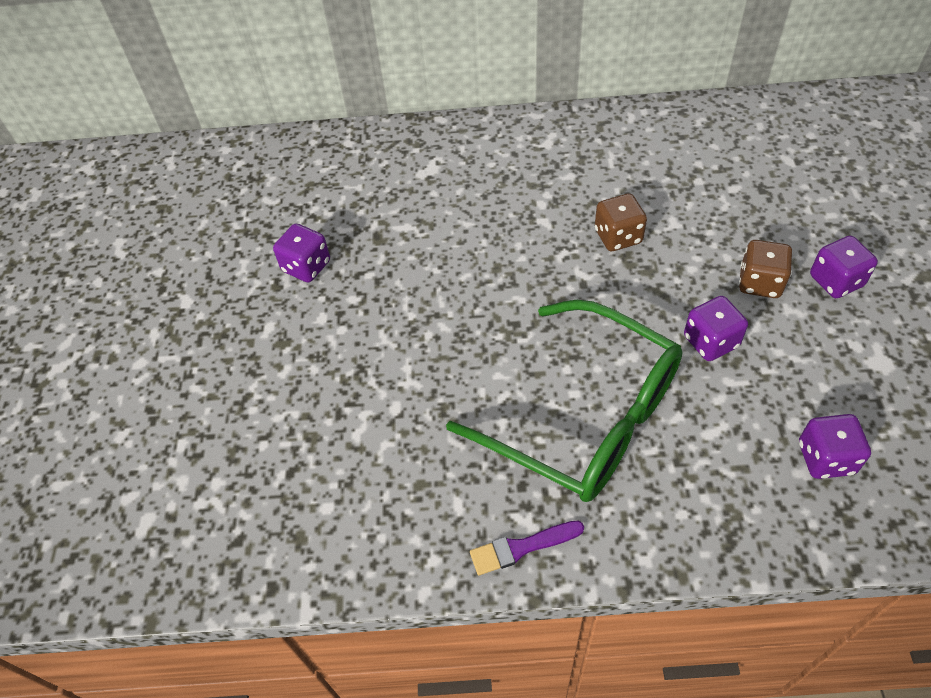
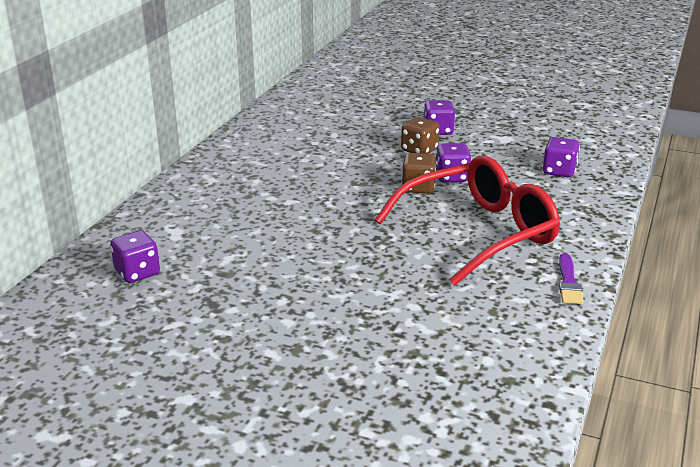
camera: 70 degrees left, 25 degrees down
(306, 266) = (219, 316): purple dice -> purple dice (137, 273)
(582, 415) = (477, 233): green glasses -> red glasses
(618, 236) = (334, 180): brown dice -> brown dice (418, 188)

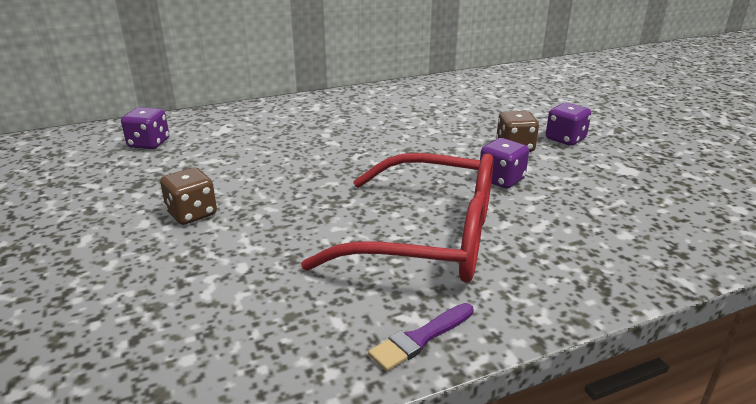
camera: 45 degrees right, 0 degrees up
(418, 188) = (451, 175): brown dice -> brown dice (192, 214)
(559, 171) = (634, 223): purple dice -> none

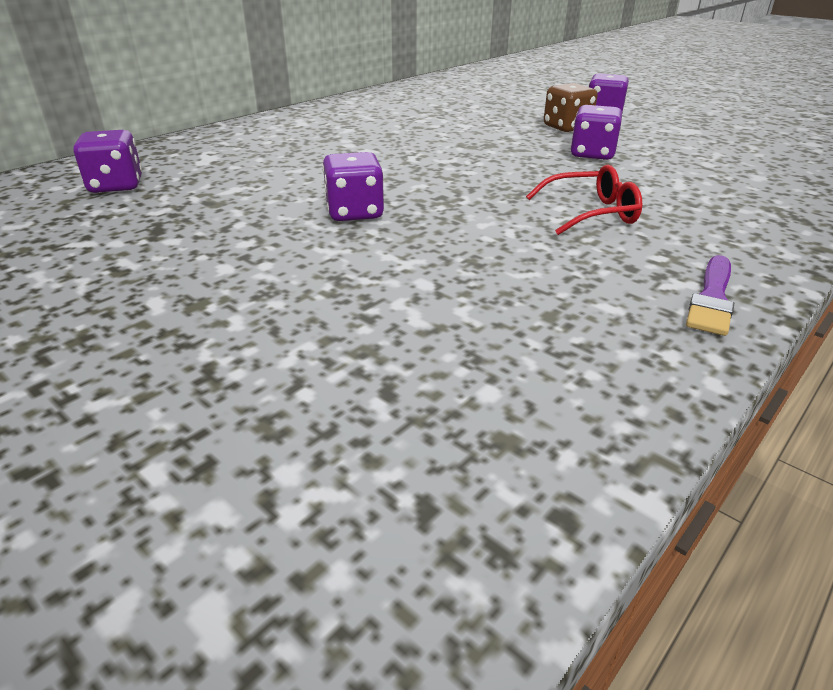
camera: 25 degrees left, 5 degrees up
(192, 214) = (283, 245): brown dice -> none
(262, 197) = (354, 213): none -> purple dice
(425, 237) = (590, 213): red glasses -> red glasses, size x0.44

